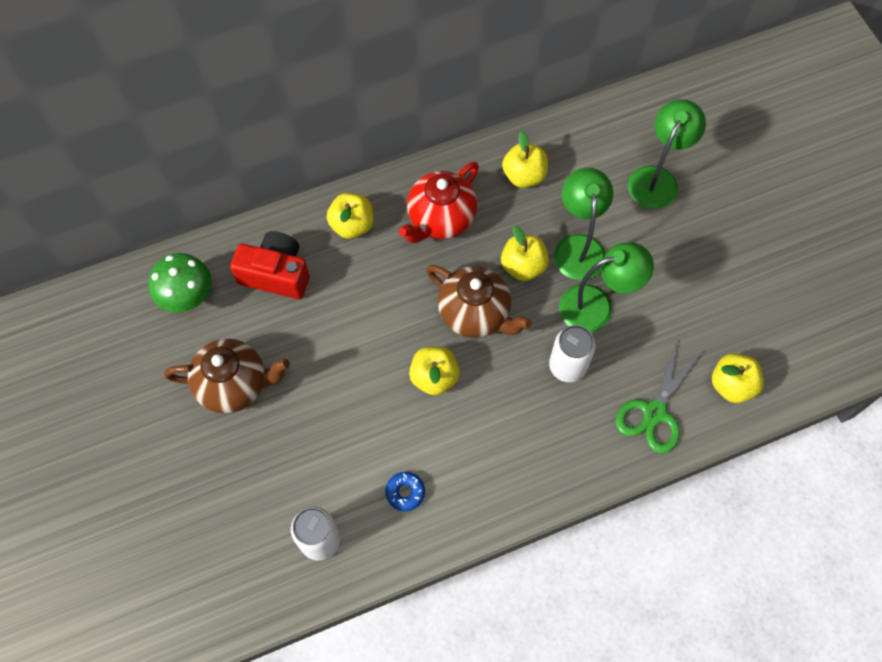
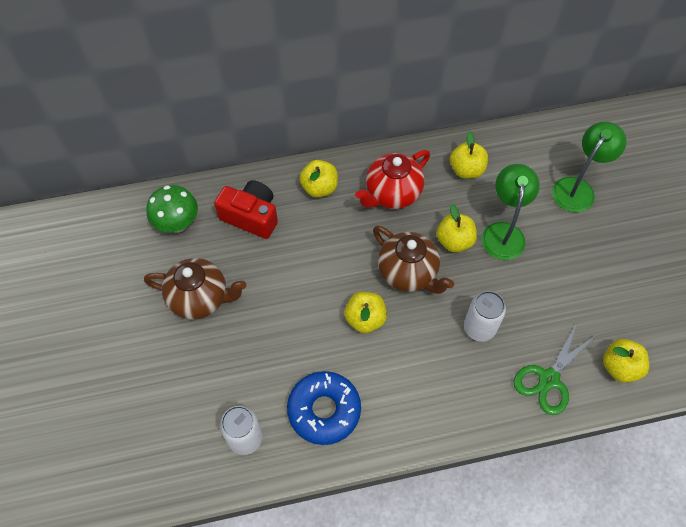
camera: 10 degrees right, 5 degrees down
(405, 492) = (324, 410): blue donut -> blue donut, size x2.16
(597, 306) = (512, 282): green lamp -> none

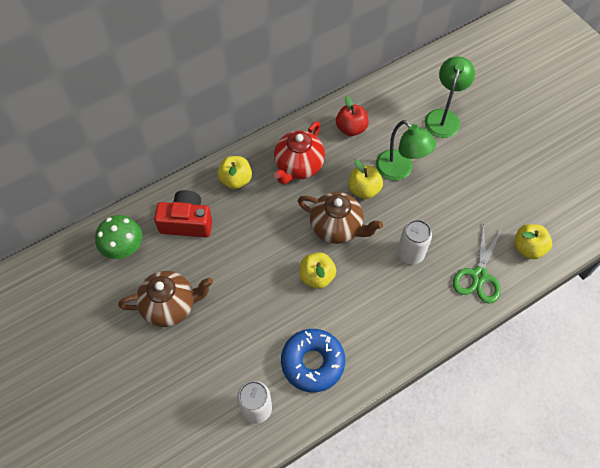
camera: 20 degrees left, 0 degrees up
(466, 170) = (351, 128): yellow apple -> red apple
(503, 232) = (400, 170): green lamp -> green lamp turned 150 degrees clockwise

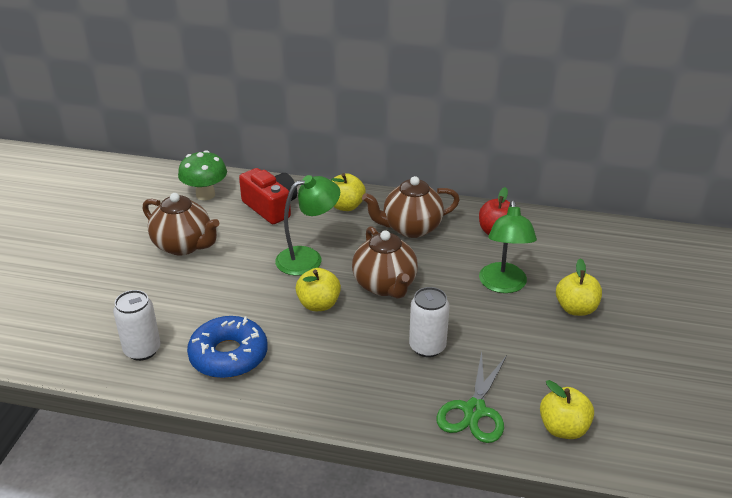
camera: 45 degrees right, 25 degrees down
(298, 166) = (410, 228): red teapot -> brown teapot
(364, 189) = (448, 277): yellow apple -> yellow apple (576, 308)
(443, 117) = (607, 276): green lamp -> green lamp (308, 258)
(479, 276) = (474, 410): green scissors -> green scissors turned 45 degrees counterclockwise

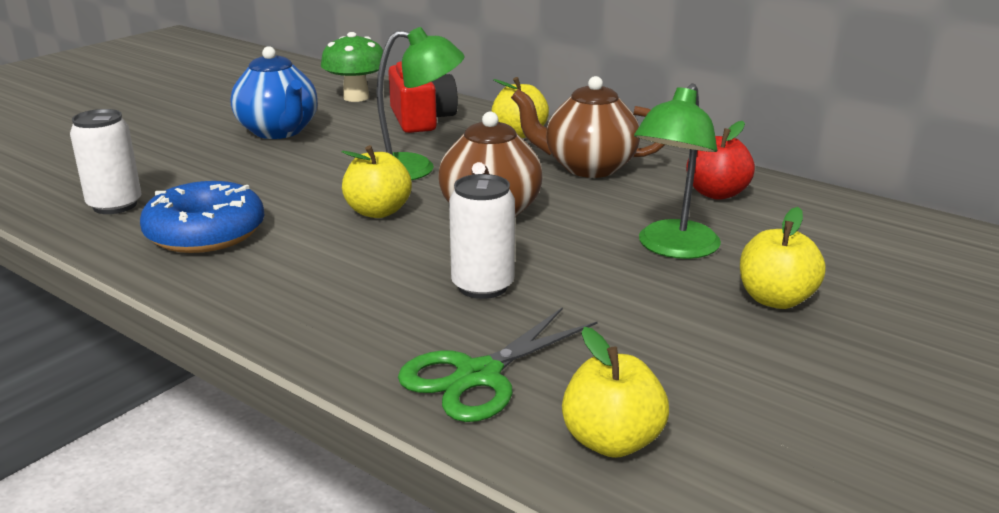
camera: 25 degrees right, 10 degrees down
(184, 245) = (279, 131): brown teapot -> blue teapot

